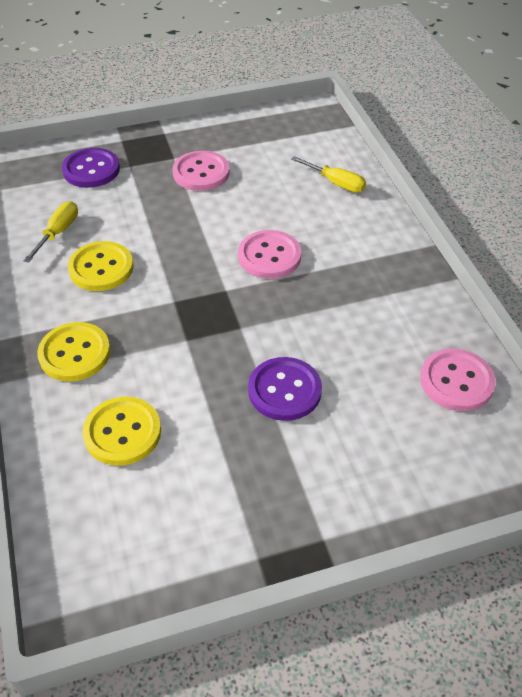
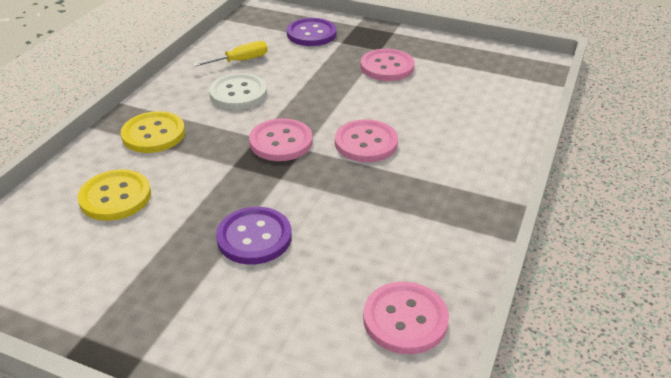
camera: 40 degrees right, 10 degrees down
(101, 268) = (238, 93): yellow button -> white button
(200, 294) = (281, 142): none -> pink button
(335, 183) = (490, 119): yellow screwdriver -> none

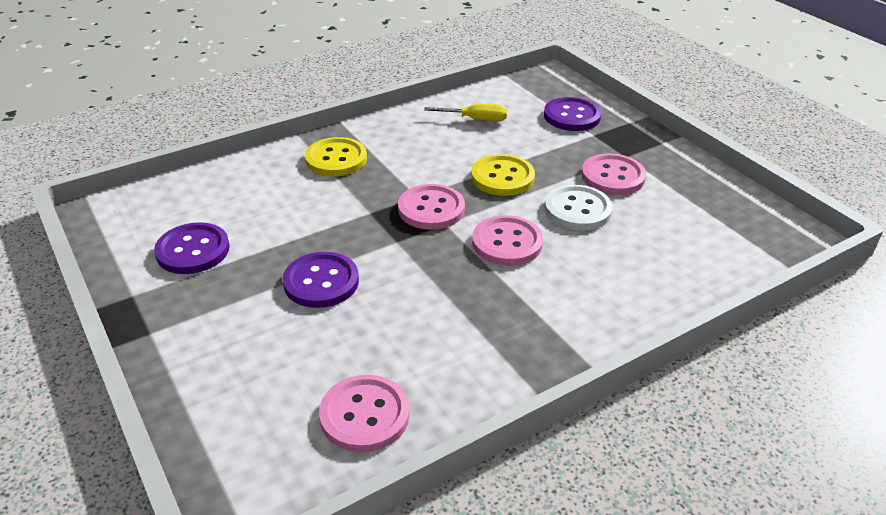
camera: 35 degrees right, 0 degrees up
(101, 267) = (193, 250): none -> purple button
(115, 197) = (256, 200): yellow button -> yellow button (502, 177)
(238, 93) = (442, 149): white button -> white button (577, 210)

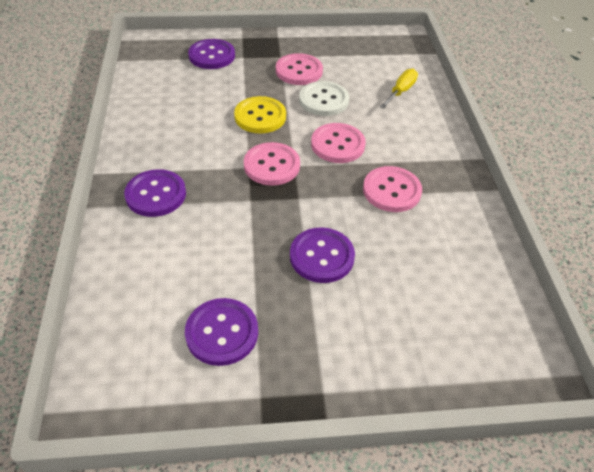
camera: 65 degrees left, 10 degrees up
(336, 159) = (156, 194): yellow button -> purple button
(365, 415) = (477, 277): pink button -> pink button (391, 191)
(475, 119) = (171, 99): yellow screwdriver -> yellow screwdriver (400, 91)

